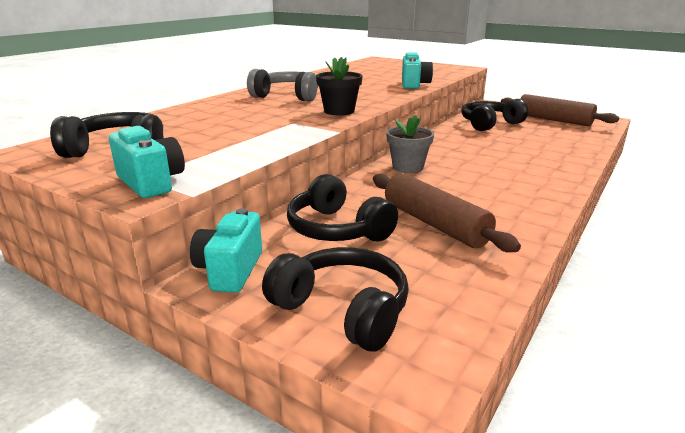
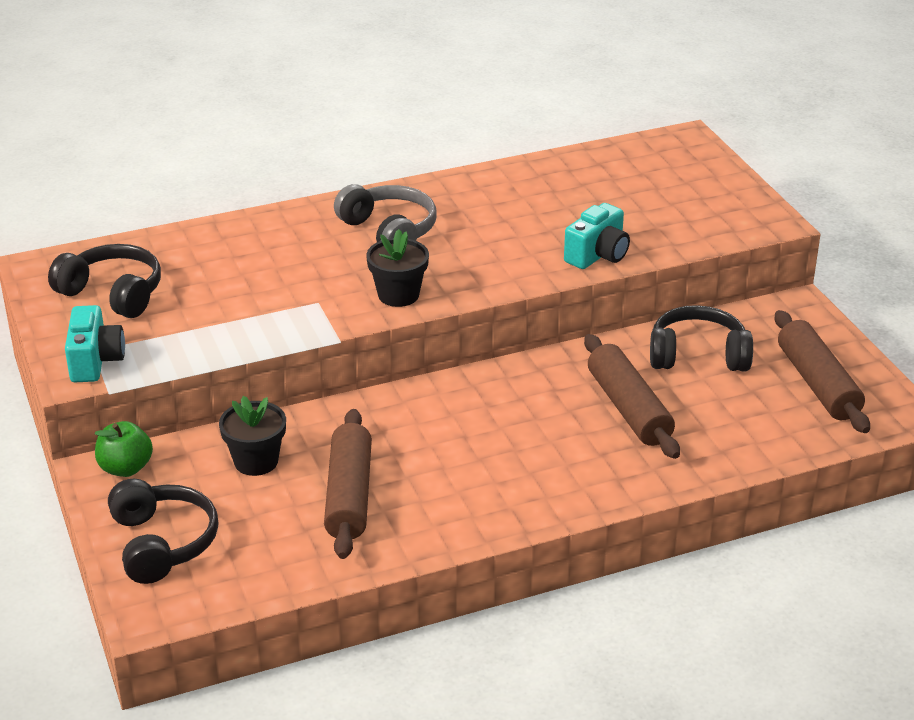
camera: 35 degrees right, 10 degrees up
(230, 270) = (126, 468): turquoise camera -> green apple
(337, 229) = (256, 461): black headphones -> black flower pot
(408, 167) = (446, 401): grey flower pot -> none
(501, 145) = (628, 408): none -> brown rolling pin

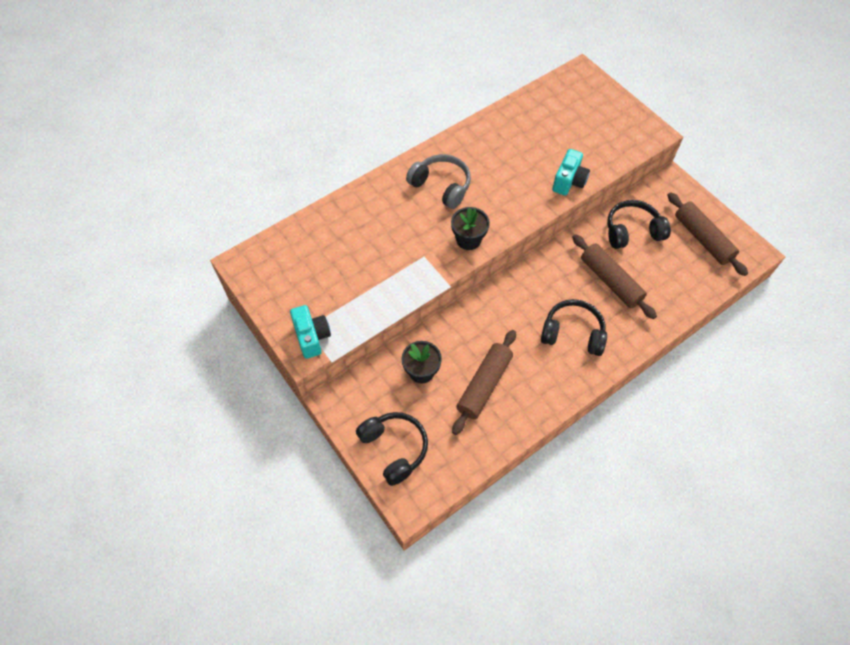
camera: 15 degrees left, 25 degrees up
(113, 293) = (297, 276): black headphones -> black headphones (573, 333)
(126, 468) = (348, 395): green apple -> none
(349, 495) = (484, 385): brown rolling pin -> brown rolling pin turned 45 degrees clockwise

